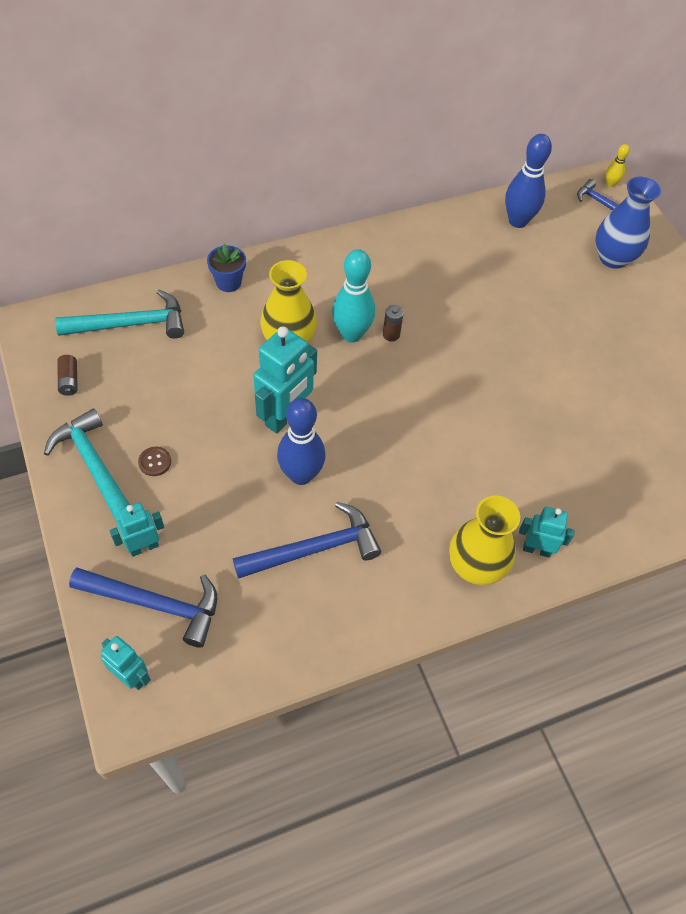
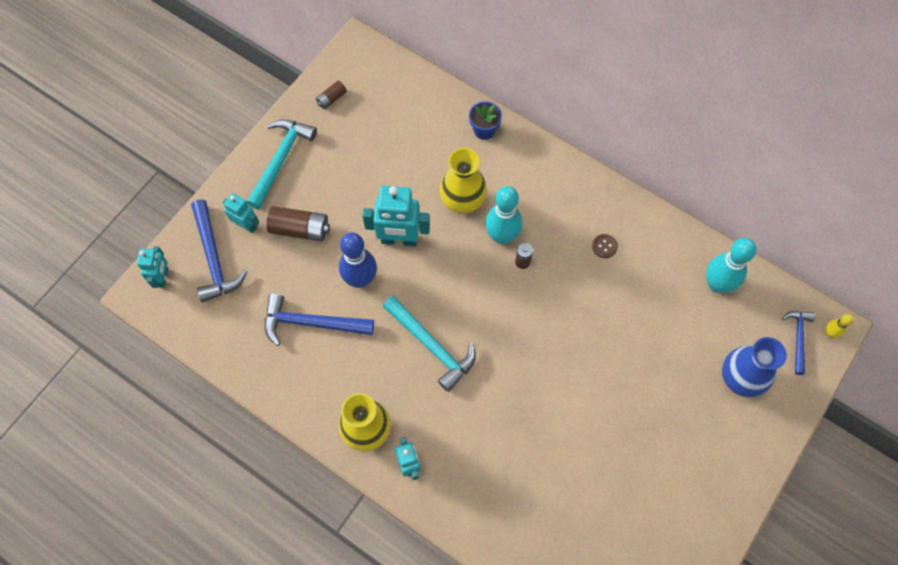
camera: 60 degrees right, 10 degrees up
(131, 324) = (401, 99): turquoise hammer -> turquoise hammer (431, 346)
(155, 462) = (308, 189): brown button -> brown button (604, 246)
(195, 497) = (300, 229): none -> brown battery
(315, 549) = (311, 323): blue hammer -> blue hammer turned 150 degrees clockwise
(518, 221) = (717, 284): blue bowling pin -> turquoise bowling pin

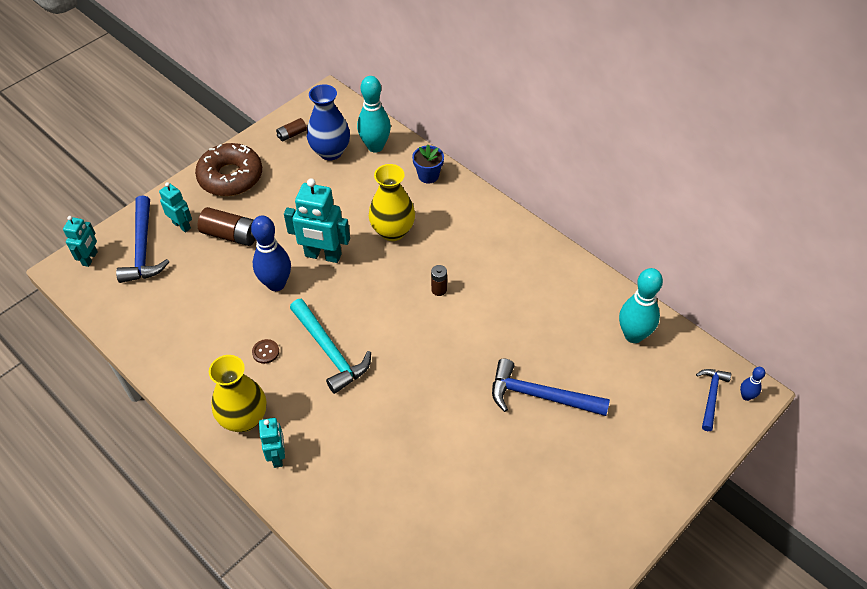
camera: 10 degrees right, 15 degrees down
(281, 160) = (230, 177): turquoise hammer -> brown donut
(311, 323) = (218, 315): blue hammer -> blue hammer (540, 395)
(502, 236) = (423, 265): turquoise bowling pin -> turquoise bowling pin (375, 146)
(604, 246) = (524, 287): brown button -> brown button (265, 352)
(740, 379) = (642, 426): blue vase -> blue vase (330, 152)
(829, 333) = (746, 396): yellow bowling pin -> blue bowling pin

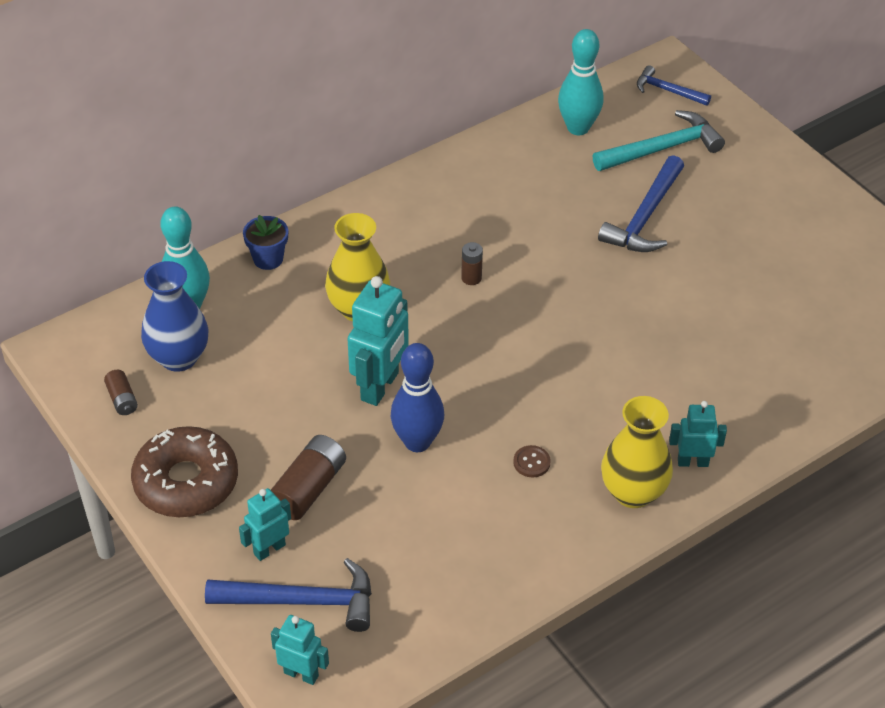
camera: 80 degrees left, 5 degrees down
(329, 351) = (545, 396): turquoise hammer -> turquoise hammer (662, 149)
(746, 396) = (671, 67): blue bowling pin -> none

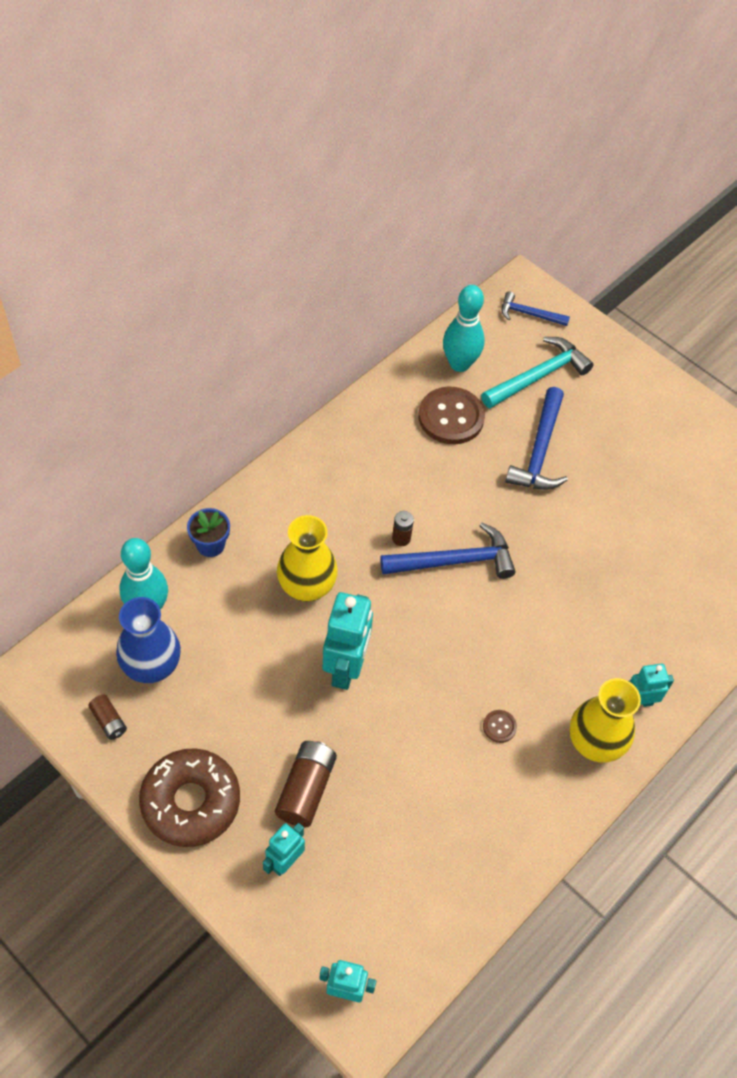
camera: 15 degrees left, 10 degrees up
(302, 601) = (328, 912): blue hammer -> blue hammer (455, 561)
(417, 442) = (393, 722): blue bowling pin -> none
(555, 175) = (451, 417): none -> brown button

